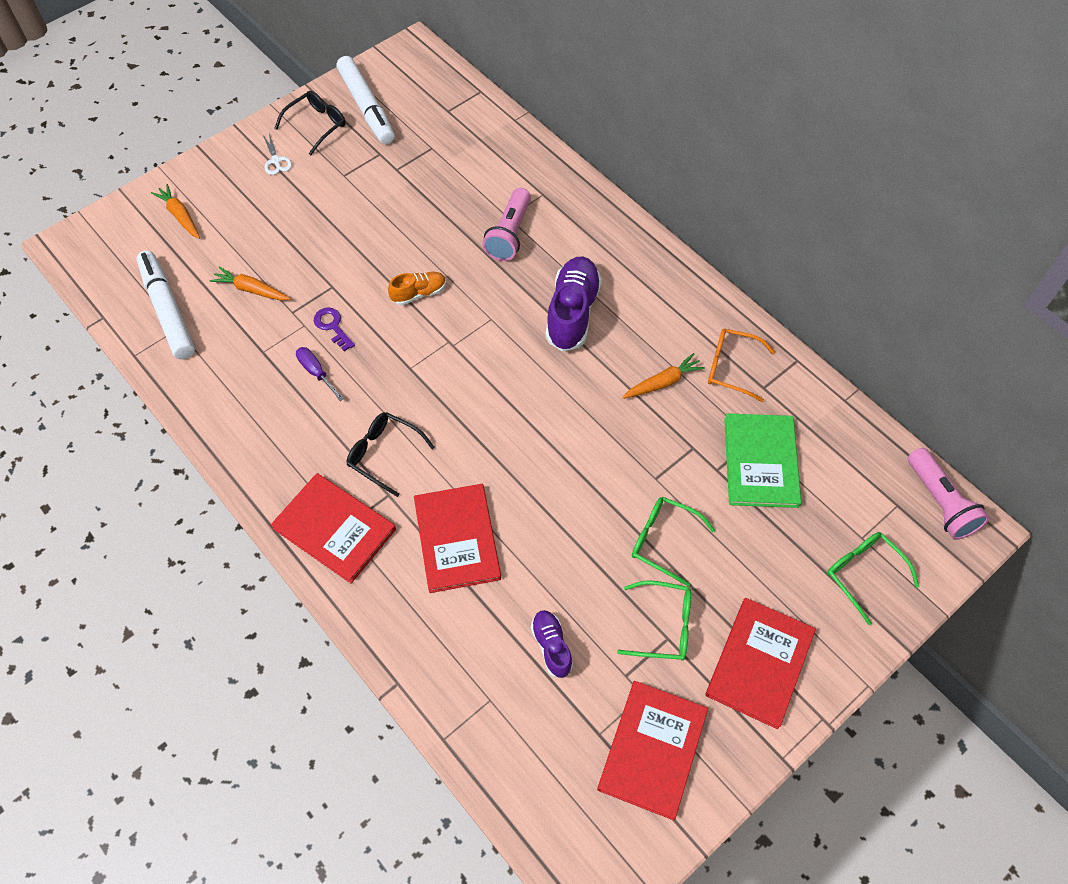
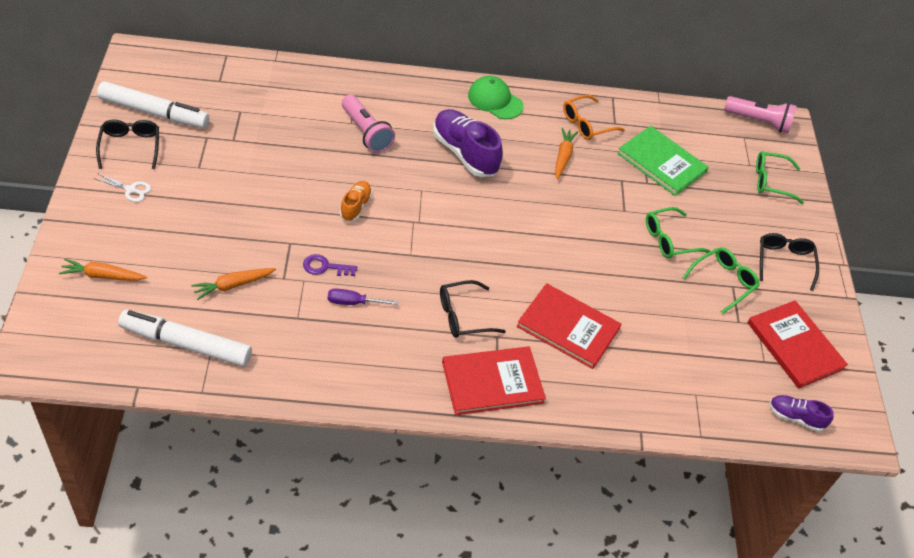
camera: 55 degrees left, 10 degrees down
(551, 646) = (688, 339): purple shoe -> purple shoe (795, 417)
(667, 283) = (495, 100): none -> green cap
(759, 663) = (784, 262): red book -> black glasses

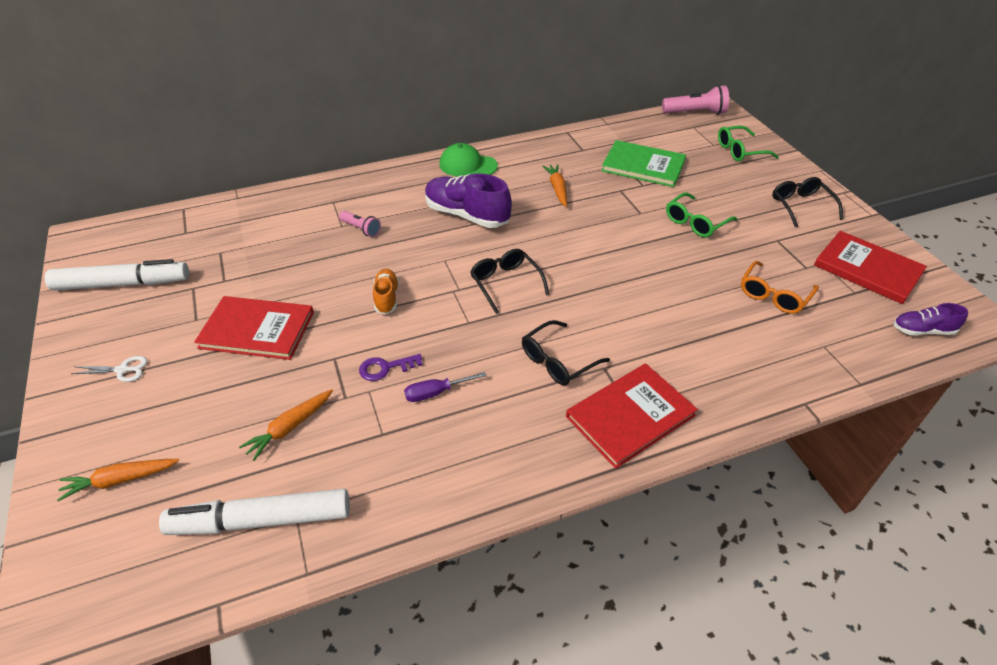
camera: 15 degrees left, 5 degrees down
(130, 147) = (106, 326): black glasses -> black glasses (505, 283)
(366, 133) = (361, 229): pink flashlight -> pink flashlight, size x0.59
(568, 327) = (665, 331): red book -> red book (257, 330)
(586, 124) = (559, 158): orange glasses -> orange glasses (774, 295)
(723, 282) = (767, 239): green glasses -> none

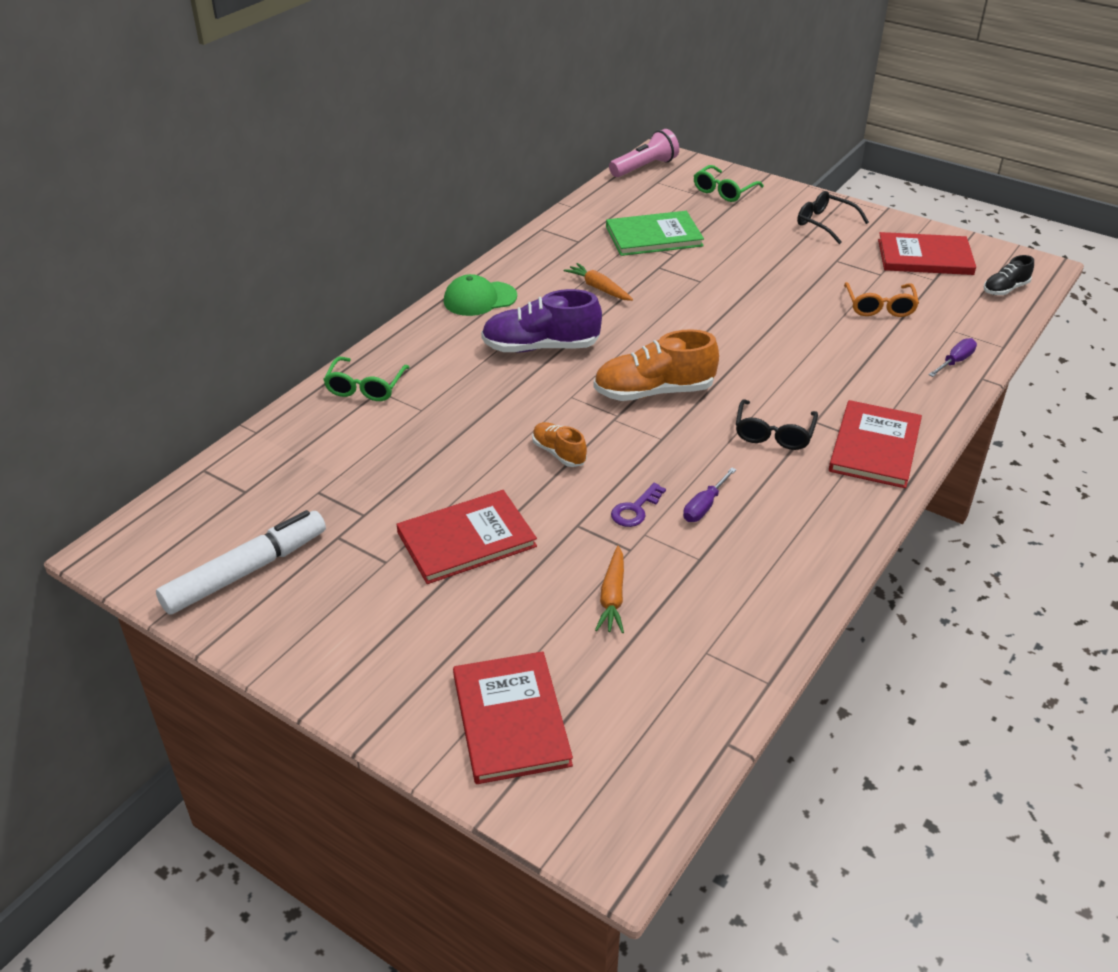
camera: 35 degrees left, 5 degrees down
(120, 480) = (510, 719): orange carrot -> red book
(123, 370) = (372, 640): white scissors -> none
(261, 520) = (682, 672): white marker -> none
(361, 229) = (448, 404): pink flashlight -> none
(505, 283) = (654, 392): black glasses -> orange shoe
(695, 222) = (756, 271): green glasses -> green glasses (365, 387)
(794, 375) = (955, 361): none -> purple screwdriver
(922, 330) = (1005, 289): purple shoe -> black shoe

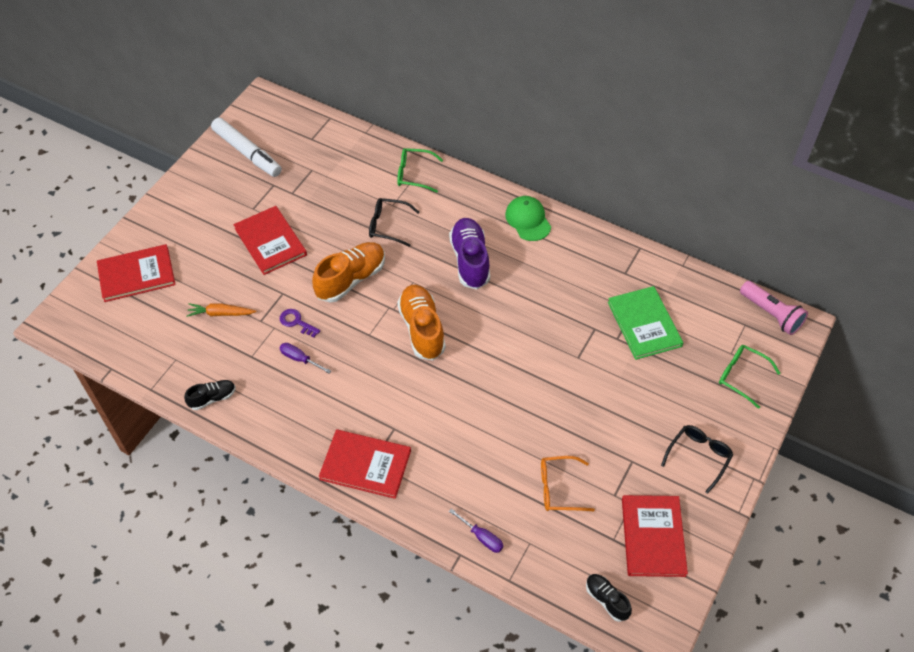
camera: 85 degrees right, 15 degrees up
(559, 453) = (351, 279): orange shoe -> orange shoe, size x1.84
(599, 288) = (555, 290): orange carrot -> none
(774, 433) = (378, 401): black glasses -> black glasses (388, 225)
(781, 602) = (212, 398): none -> black shoe

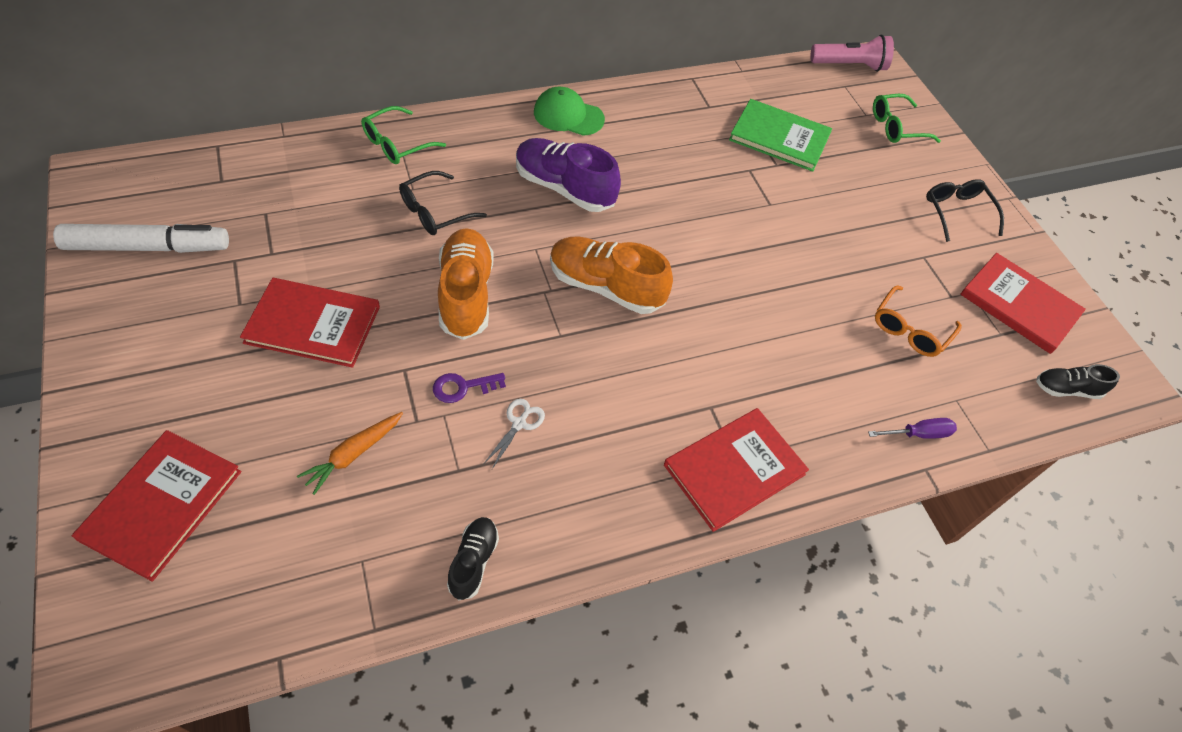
camera: 55 degrees left, 0 degrees up
(299, 359) = (519, 423): purple screwdriver -> white scissors

